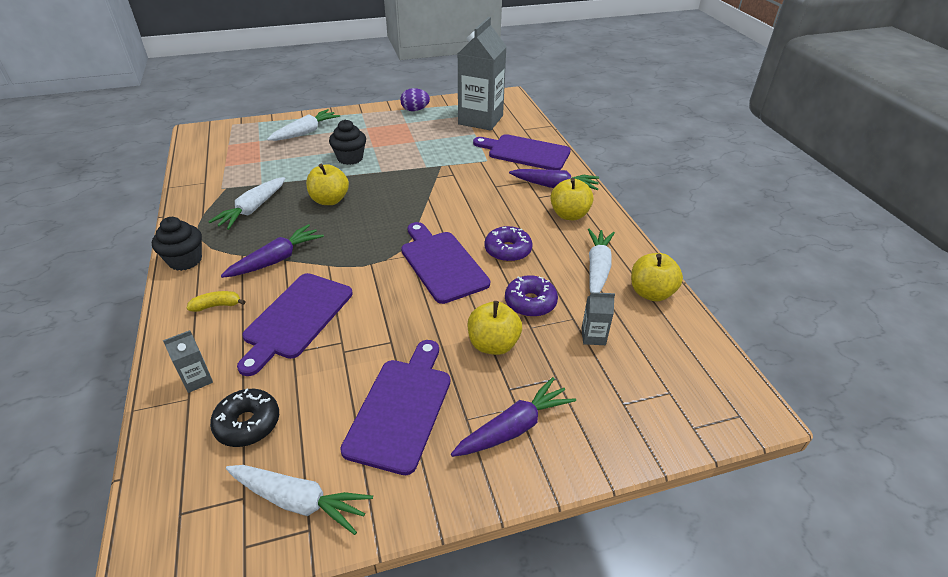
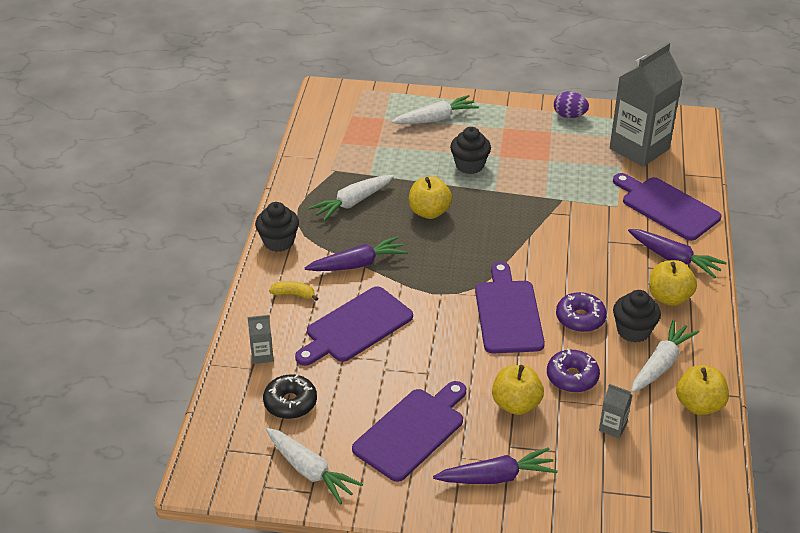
camera: 25 degrees right, 0 degrees up
(558, 248) = (633, 331): none -> black cupcake

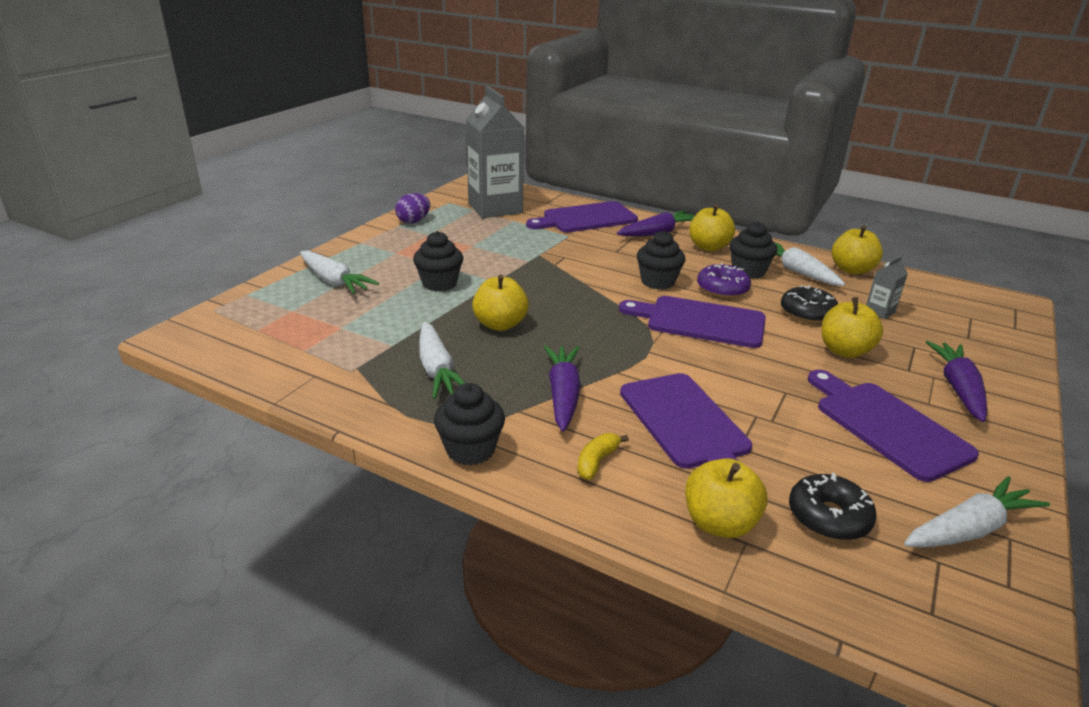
camera: 70 degrees left, 10 degrees down
(262, 355) = (719, 523): grey carton -> yellow apple
(436, 119) = (334, 281): white carrot -> white carrot turned 135 degrees clockwise
(563, 277) = (657, 282): none -> black cupcake
(572, 377) = (807, 313): purple donut -> black donut

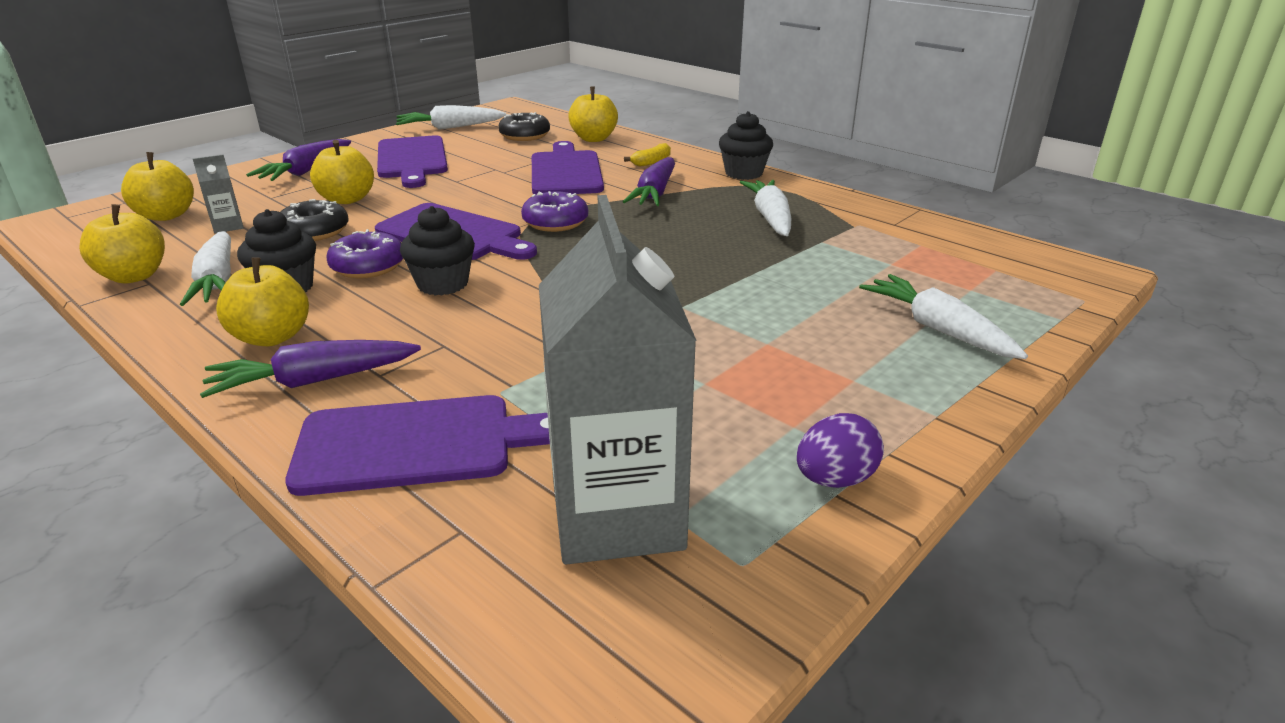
camera: 165 degrees left, 0 degrees up
(439, 283) = (769, 310): black cupcake -> none
(500, 324) = (693, 251): yellow apple -> yellow apple (166, 215)
(631, 343) = (555, 222): none -> purple donut

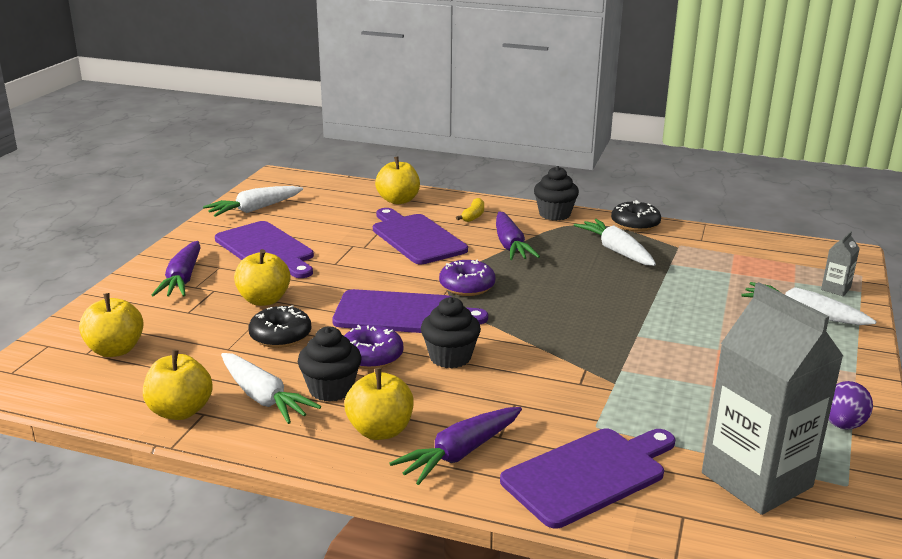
camera: 25 degrees left, 5 degrees down
(228, 226) = (193, 347): grey carton -> grey carton (835, 289)
(525, 136) = (334, 207): black donut -> black donut (635, 224)

